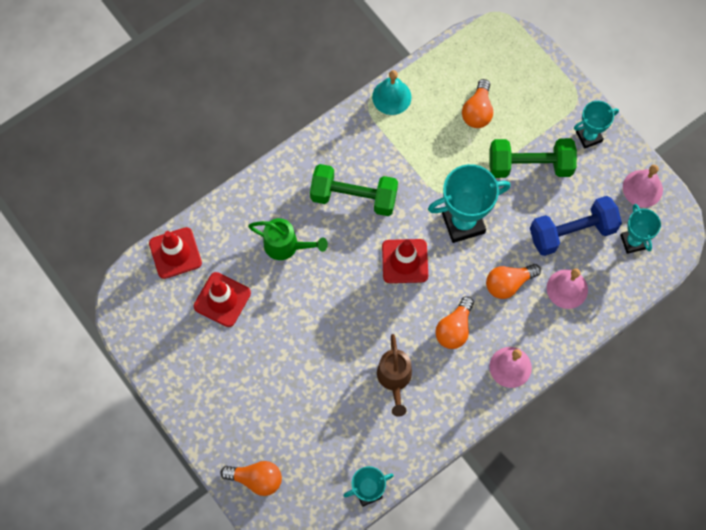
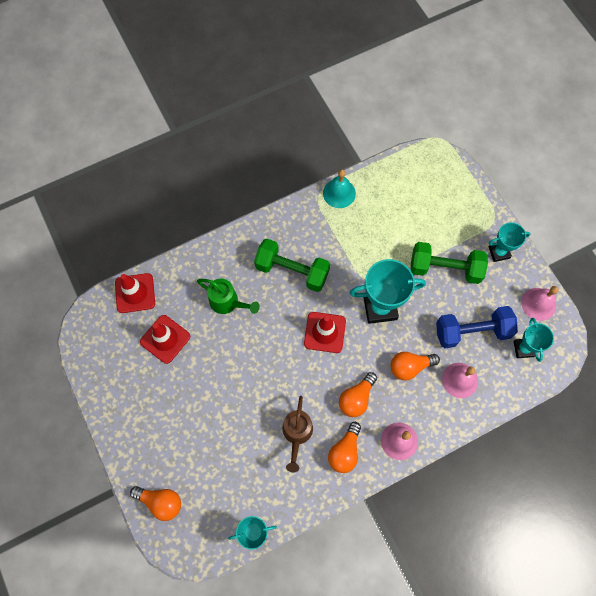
camera: 10 degrees right, 0 degrees up
(477, 111) = (408, 216): orange light bulb -> orange light bulb (345, 451)

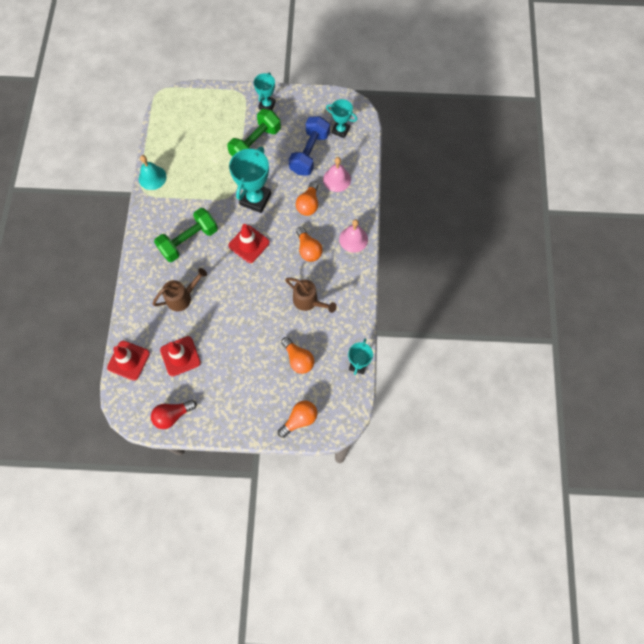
camera: 60 degrees left, 0 degrees up
(101, 369) = (172, 415): none -> red light bulb
(227, 302) = (182, 297): green watering can -> brown watering can
(345, 451) = (339, 277): orange light bulb -> orange light bulb (298, 359)
(538, 304) = (317, 104): pink bell -> none

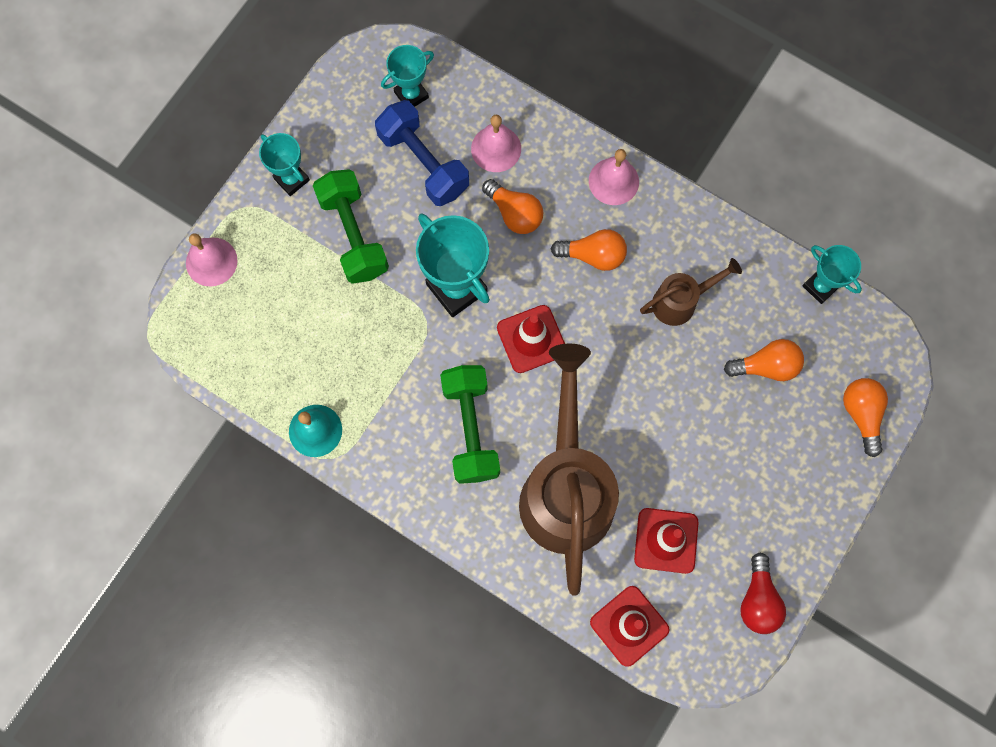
camera: 60 degrees left, 5 degrees up
(182, 297) = (566, 488): brown watering can -> brown watering can, size x2.12
(208, 95) = (211, 261): none -> pink bell

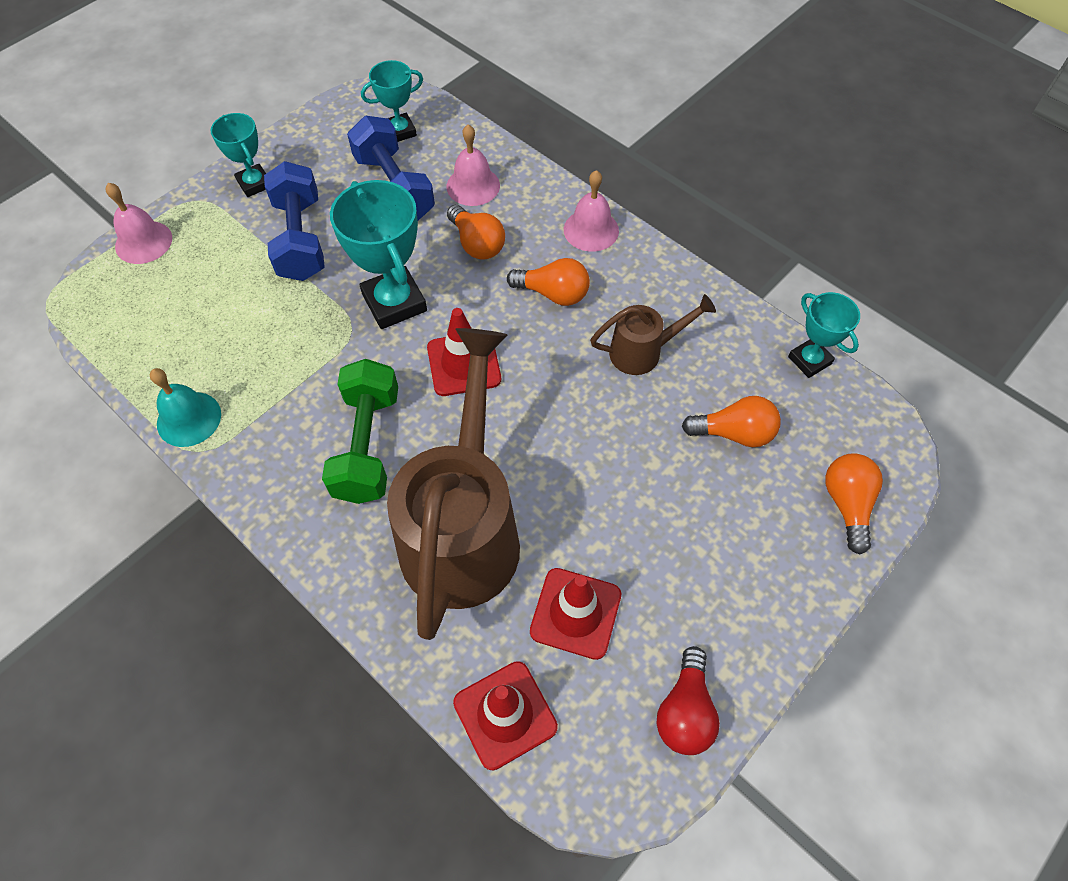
camera: 10 degrees right, 15 degrees down
(354, 235) = (300, 239): green dumbbell -> blue dumbbell

